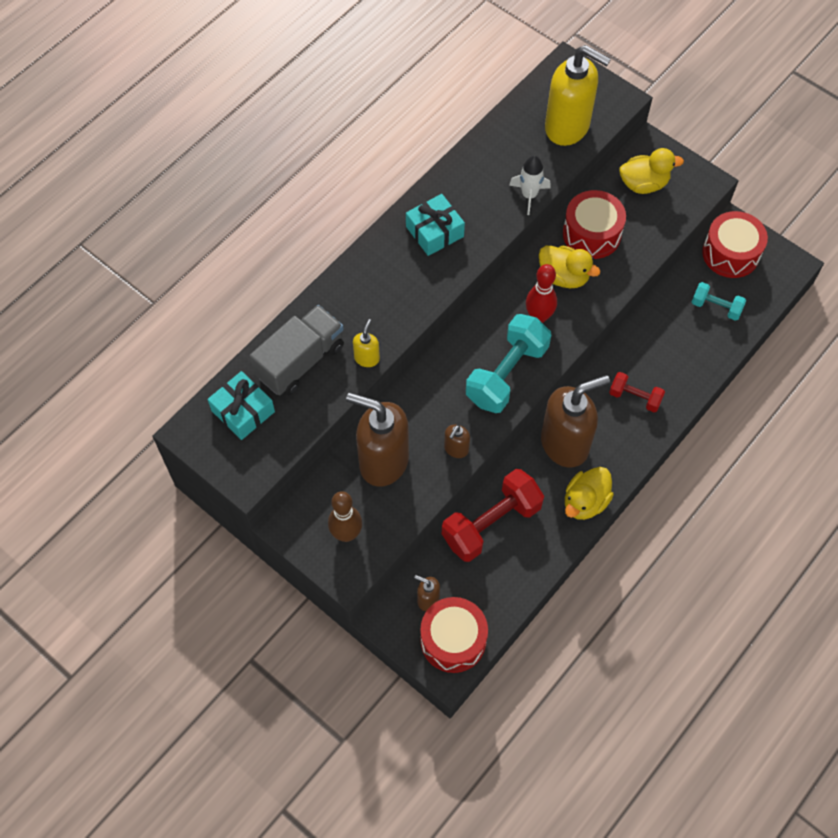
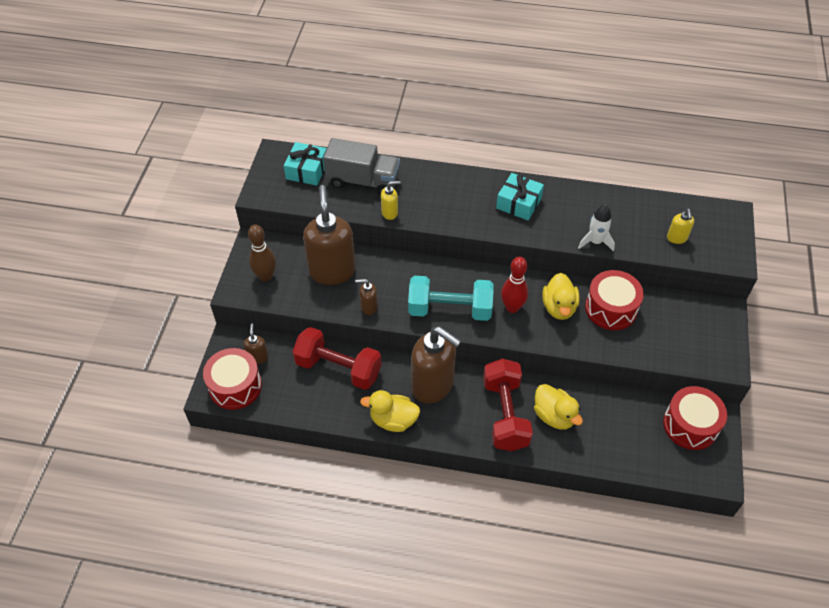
camera: 60 degrees right, 10 degrees down
(567, 127) = (676, 238): yellow soap dispenser -> yellow soap dispenser, size x0.44
(635, 397) = (505, 414): red dumbbell -> red dumbbell, size x1.87
(643, 184) = (686, 322): yellow duck -> yellow duck (554, 416)
(716, 307) = (630, 436): turquoise dumbbell -> none

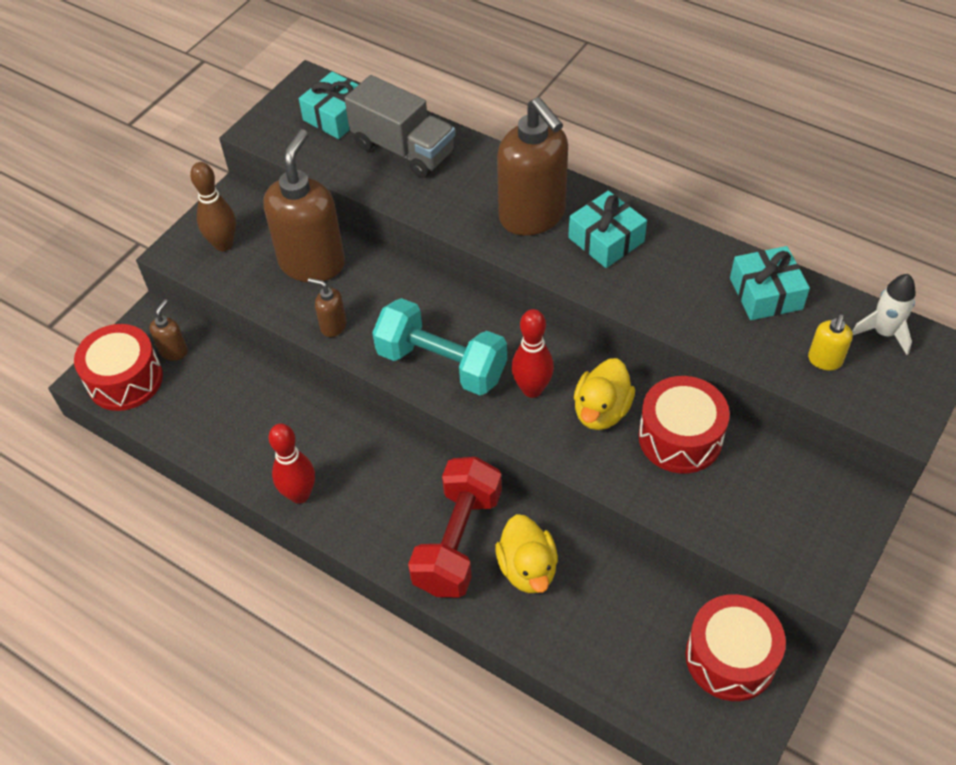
camera: 25 degrees right, 0 degrees up
(338, 368) = (267, 399): red dumbbell -> none
(390, 213) = (414, 202): yellow soap dispenser -> none
(393, 420) = (299, 494): yellow duck -> red bowling pin
(433, 385) = (379, 466): brown soap dispenser -> brown soap dispenser (532, 216)
(595, 242) = (691, 328): white rocket -> white rocket (883, 332)
(625, 209) = (765, 293): none -> turquoise gift

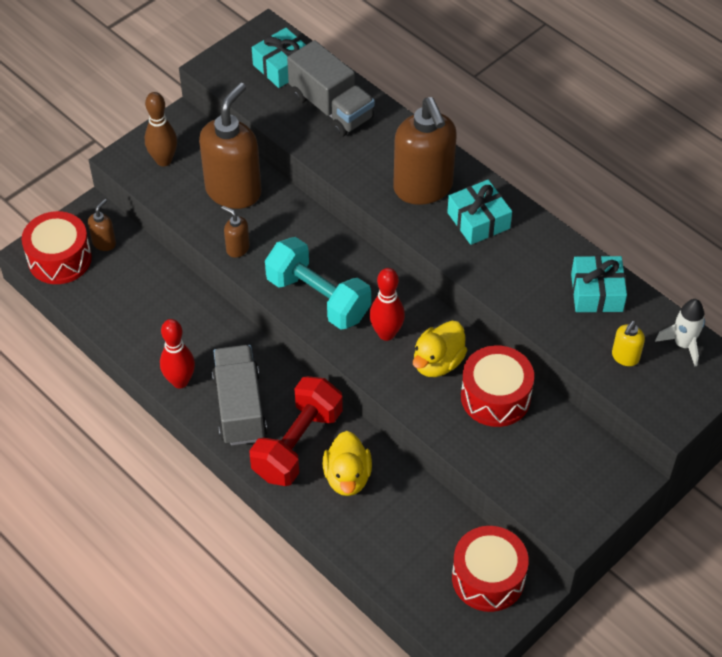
camera: 10 degrees right, 0 degrees up
(378, 511) = (239, 407): none -> grey truck

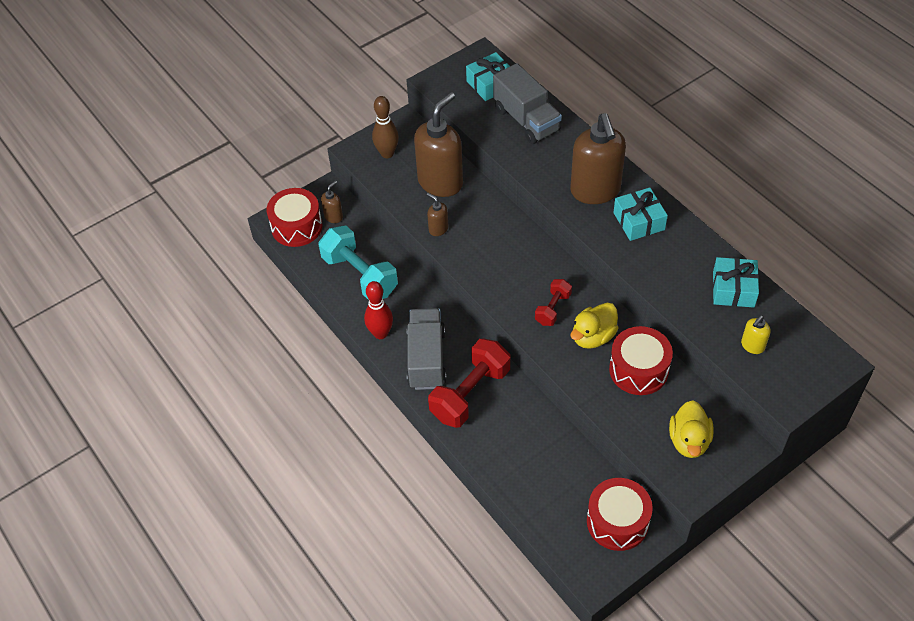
camera: 10 degrees right, 0 degrees up
(318, 298) = (499, 275): turquoise dumbbell -> turquoise dumbbell (360, 275)
(347, 477) = (508, 425): yellow duck -> yellow duck (689, 441)
(386, 333) = (552, 309): red bowling pin -> red dumbbell
(683, 344) = (804, 339): white rocket -> none

